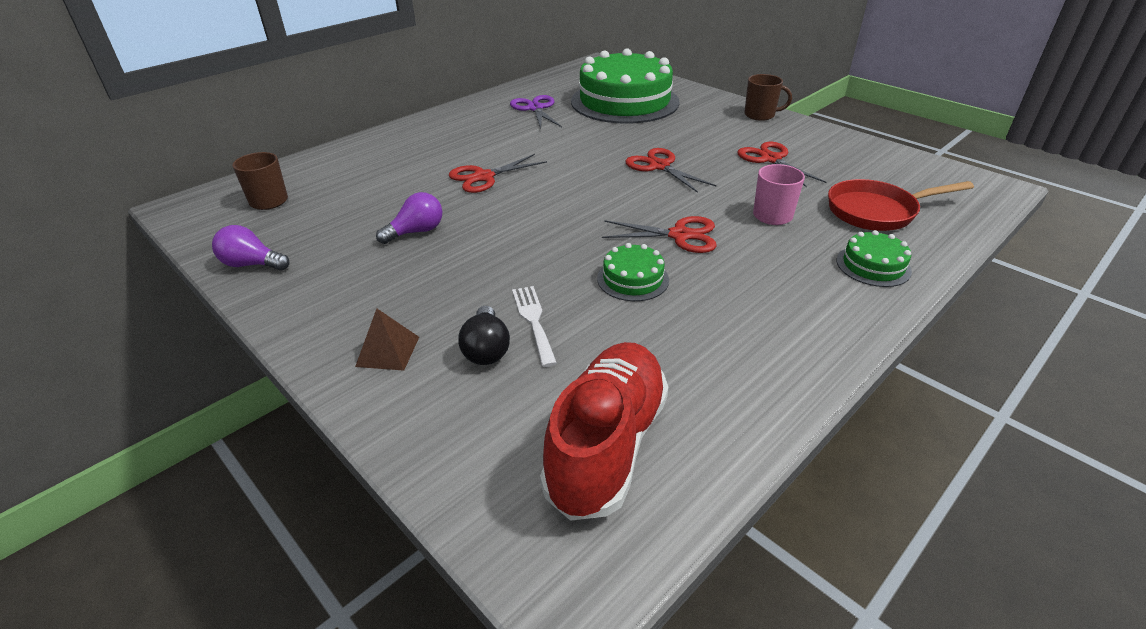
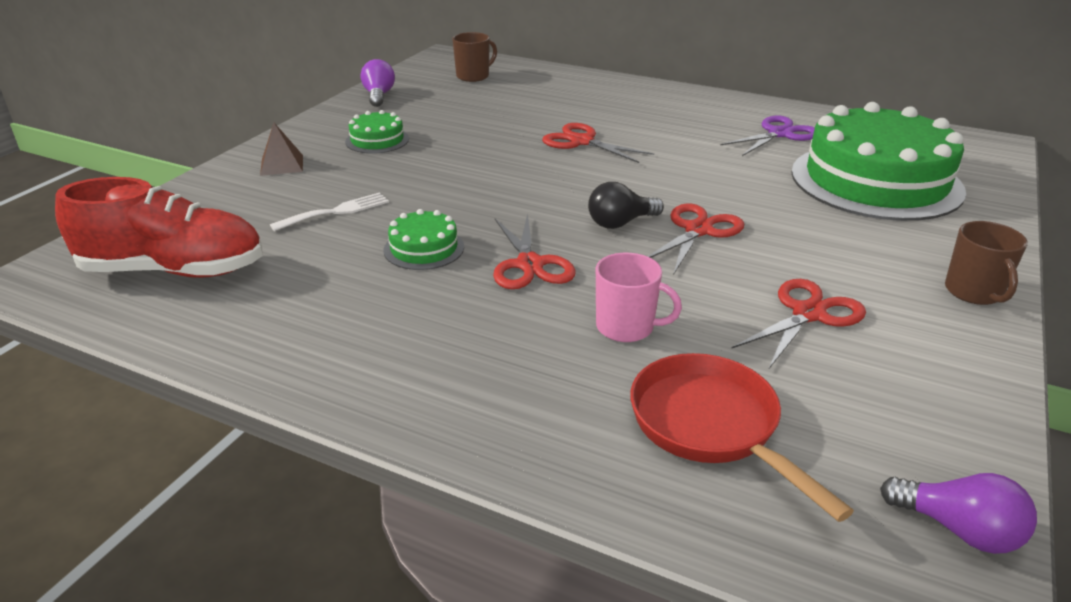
camera: 70 degrees right, 5 degrees down
(416, 232) = (457, 136): purple light bulb -> purple light bulb (958, 530)
(486, 349) = (291, 200): black light bulb -> black light bulb (620, 223)
(873, 266) = (536, 422): green cake -> green cake (377, 140)

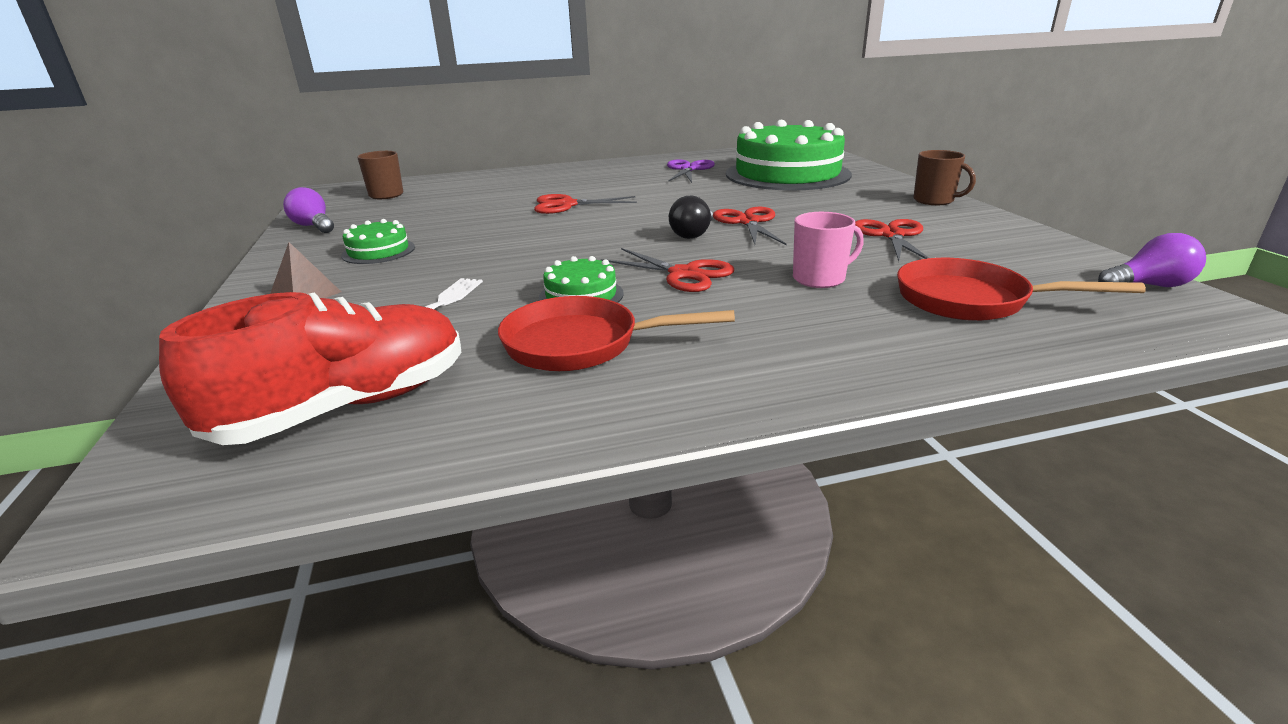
camera: 40 degrees left, 5 degrees down
(350, 293) = (582, 344): none -> red pan

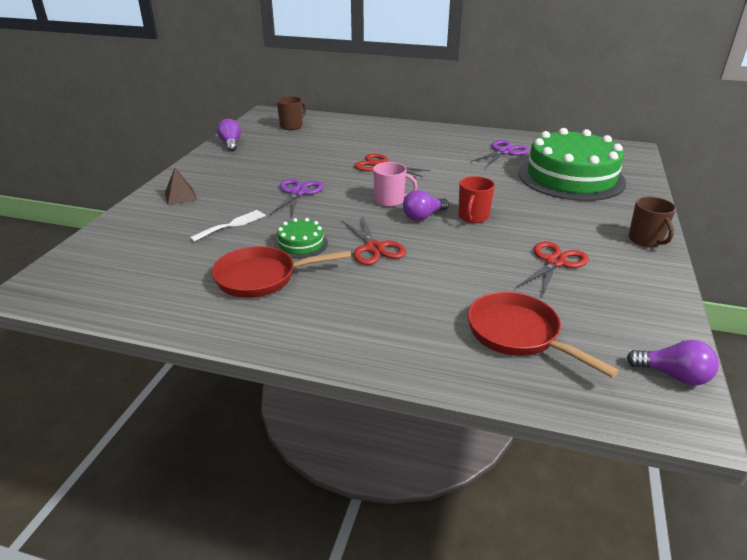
camera: 30 degrees right, 5 degrees up
(347, 407) = (133, 274): red shoe -> none
(378, 251) = (241, 174): green cake -> none
(495, 250) = (298, 193): none -> purple scissors
(582, 344) = (262, 277): red pan -> red pan turned 45 degrees counterclockwise
(693, 234) = (423, 216): black light bulb -> purple light bulb
(748, 222) = (473, 217): red scissors -> red mug
(820, 279) = (448, 281): pink mug -> pink mug (390, 201)

